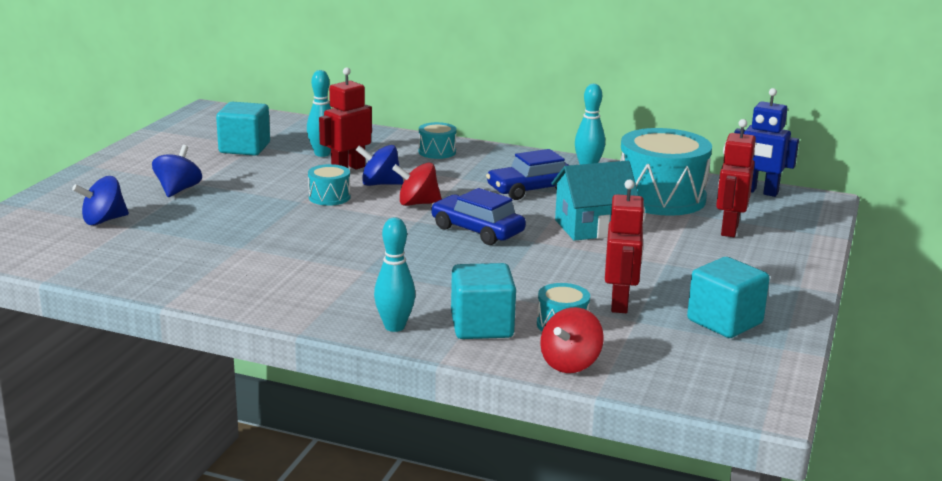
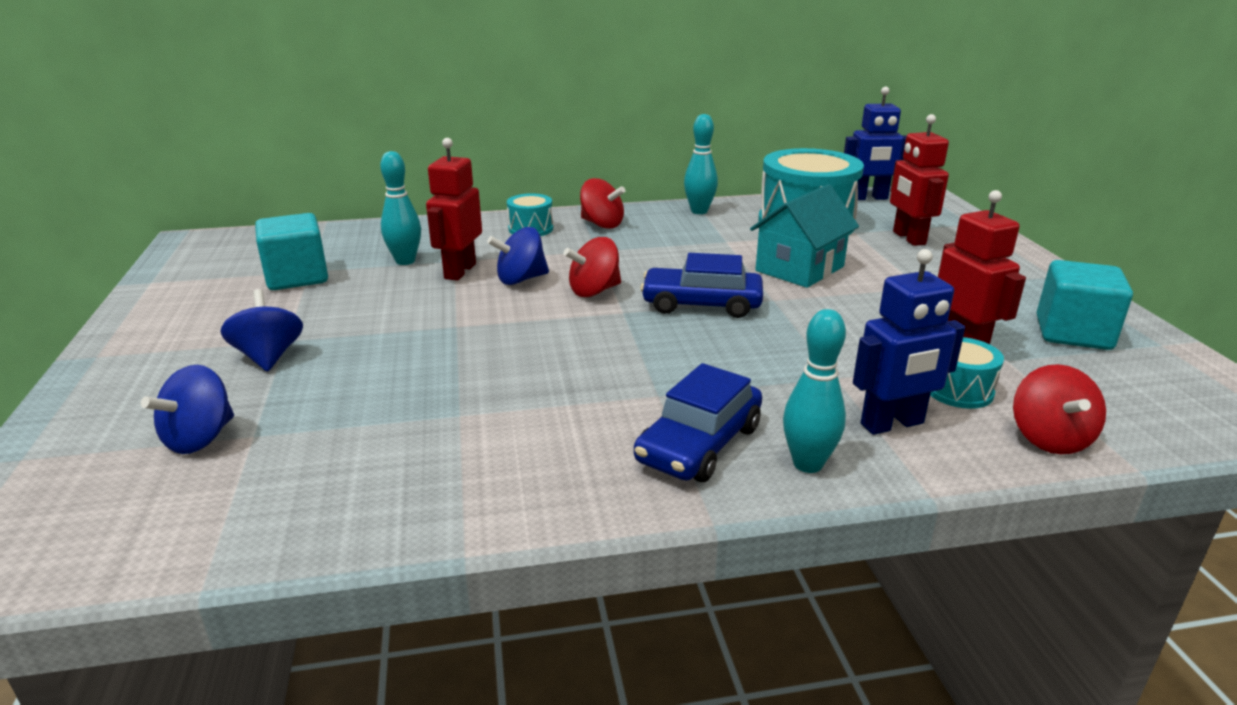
camera: 30 degrees left, 5 degrees up
(329, 197) = (484, 311): turquoise drum -> none
(482, 326) = (892, 424): turquoise cube -> blue robot
(494, 160) = (602, 224): none -> red spinning top
(531, 189) = (682, 245): blue car -> blue car (699, 444)

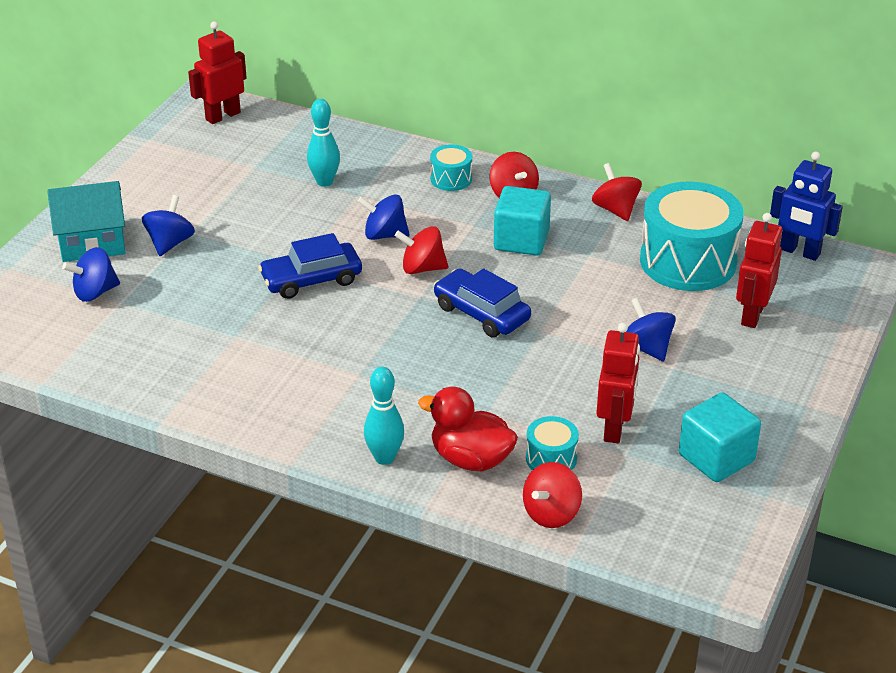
camera: 35 degrees right, 10 degrees up
(297, 277) = (240, 171): turquoise cube -> turquoise cube (521, 240)
(459, 271) = (351, 208): red robot -> red robot (222, 116)
(699, 211) = (615, 209): turquoise bowling pin -> red spinning top
(699, 444) = (341, 417): blue car -> blue car (311, 279)
(799, 269) = (604, 309): turquoise house -> turquoise house (92, 243)
(877, 281) = (647, 348): none -> blue spinning top
(892, 424) = (471, 459): blue robot -> red duck

